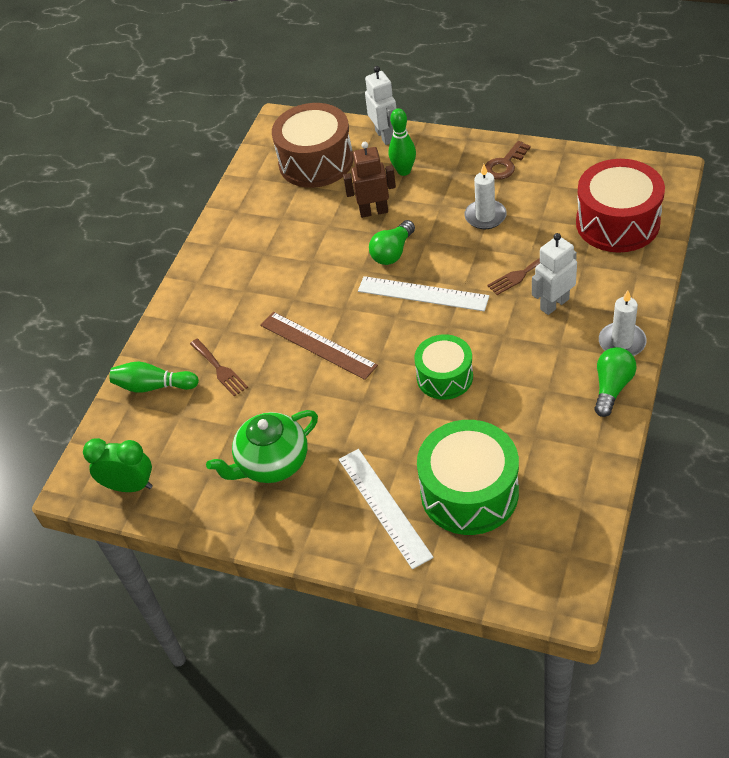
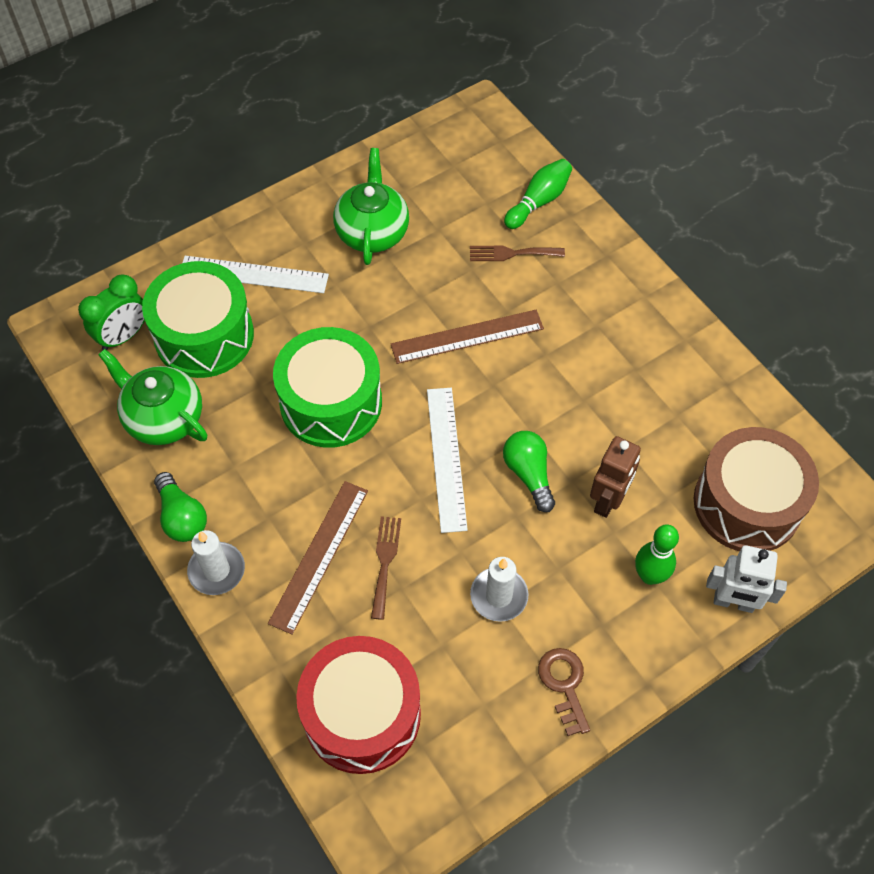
camera: 120 degrees right, 10 degrees up
(130, 486) = (446, 139): green clock -> green clock (123, 336)
(422, 294) = (446, 458): white ruler -> white ruler turned 60 degrees counterclockwise
(444, 377) = (331, 402): green drum -> green drum, size x1.60
(554, 304) = (319, 555): white robot -> brown ruler
(559, 458) = (163, 418): none -> green teapot

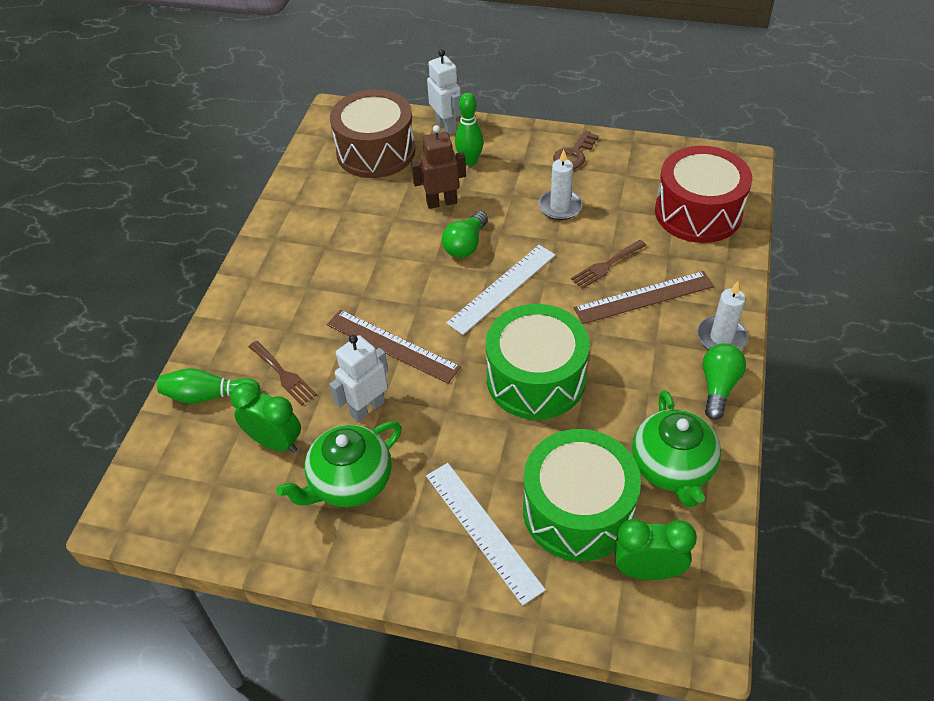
camera: 130 degrees left, 10 degrees down
(424, 281) = (367, 408): none -> white robot
(452, 213) = (275, 442): none -> green clock

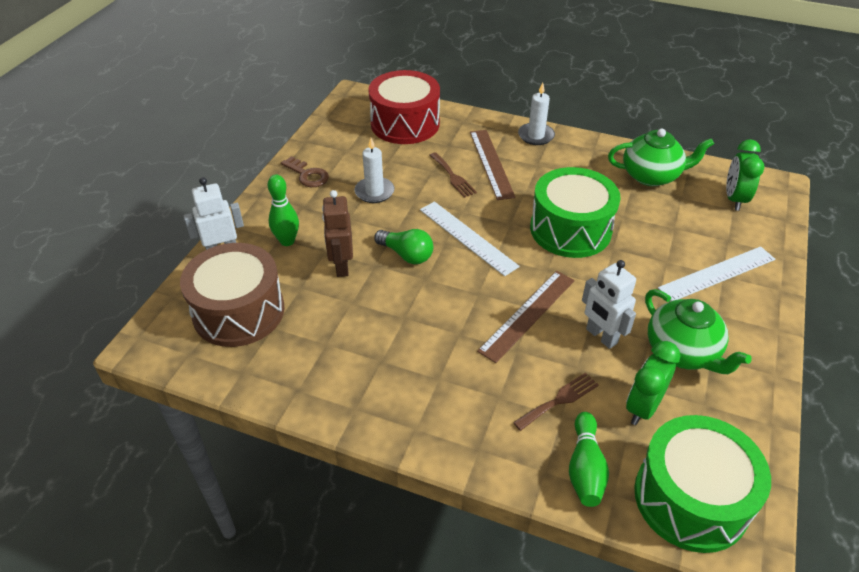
camera: 85 degrees left, 5 degrees down
(578, 510) = (692, 223): green drum -> green drum (691, 498)
(718, 387) = (581, 145): green light bulb -> none

